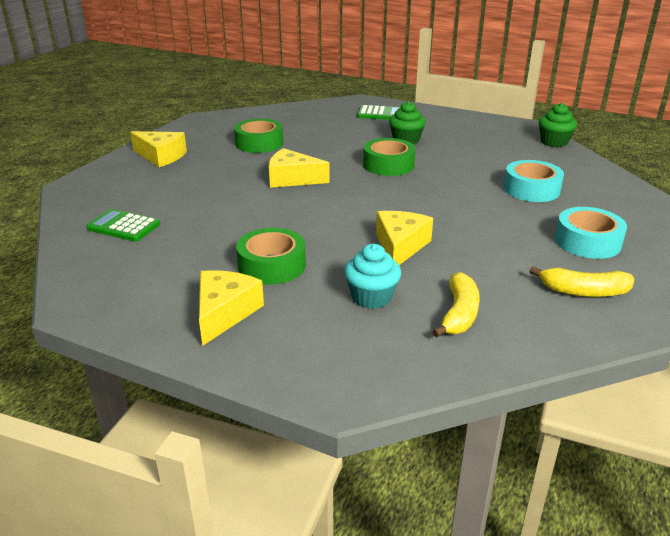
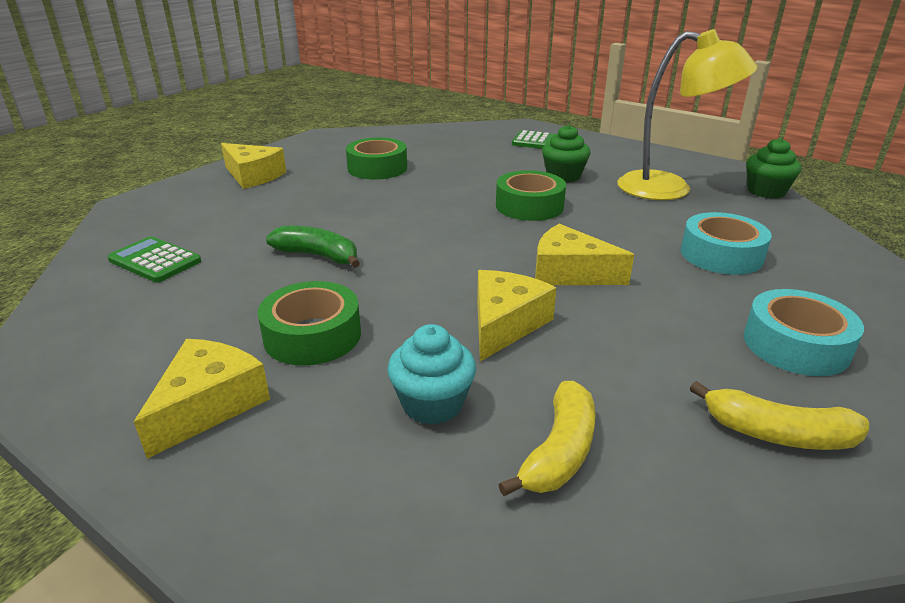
camera: 10 degrees right, 0 degrees up
(247, 213) = (318, 256): none -> green banana
(292, 179) = (397, 215): yellow cheese -> yellow cheese (570, 273)
(486, 145) = (669, 189): none -> yellow lamp

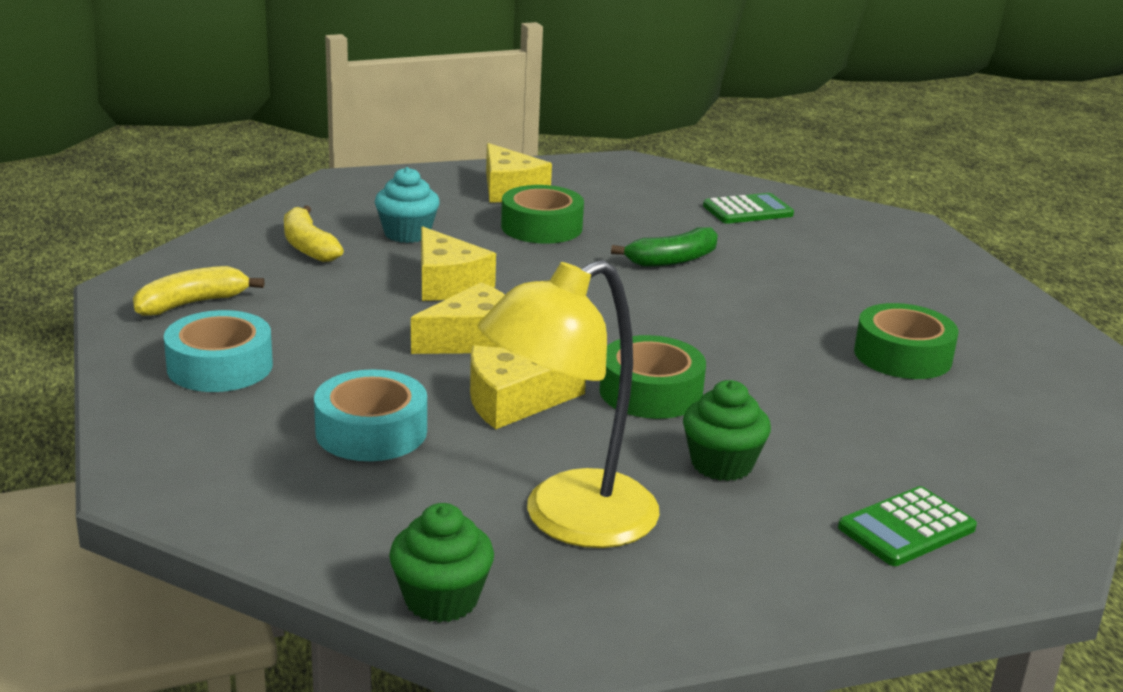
camera: 125 degrees right, 5 degrees down
(253, 176) = (944, 285): yellow cheese -> yellow cheese (513, 402)

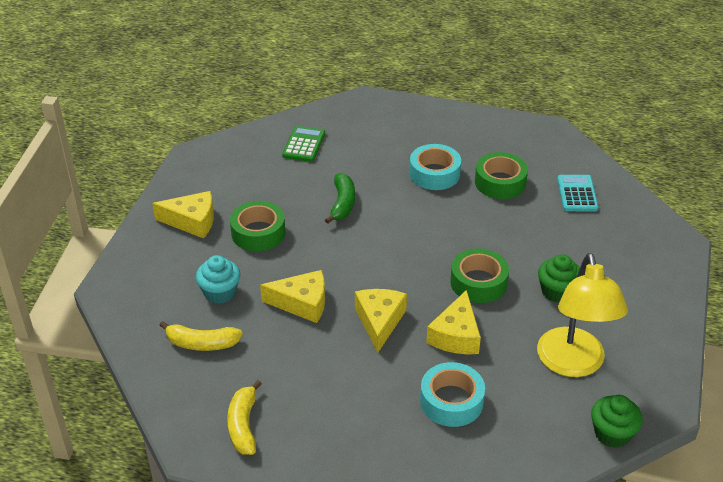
camera: 55 degrees left, 15 degrees up
(220, 366) = (337, 438): turquoise tape -> turquoise tape (434, 174)
(906, 528) = (637, 263): green calculator -> none
(989, 427) = (577, 194): none -> turquoise calculator

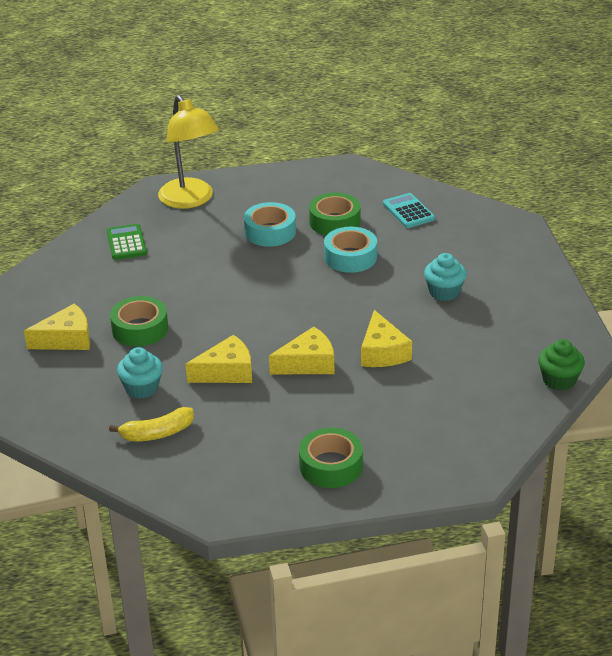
camera: 25 degrees left, 5 degrees down
(243, 425) = (247, 481): yellow banana -> none
(342, 204) = (202, 281): green banana -> none
(379, 322) = (308, 363): yellow cheese -> yellow cheese turned 90 degrees clockwise
(451, 401) = (414, 402): turquoise tape -> turquoise tape (350, 257)
(478, 282) = (372, 306): green tape -> green tape (331, 466)
(557, 292) = (444, 292): green cupcake -> turquoise cupcake
(573, 364) = (494, 341): yellow lamp -> yellow lamp (190, 200)

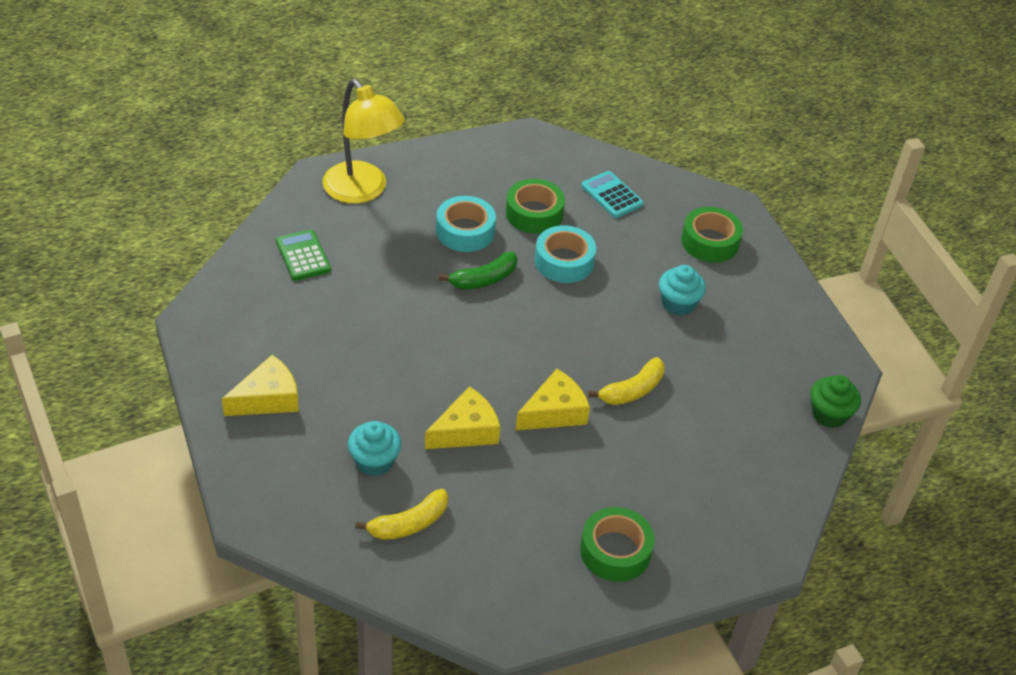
camera: 15 degrees left, 10 degrees up
(140, 329) = (350, 377): green tape -> green tape (710, 242)
(275, 266) = (484, 279): none -> green banana
(382, 352) = (632, 390): yellow cheese -> yellow banana

